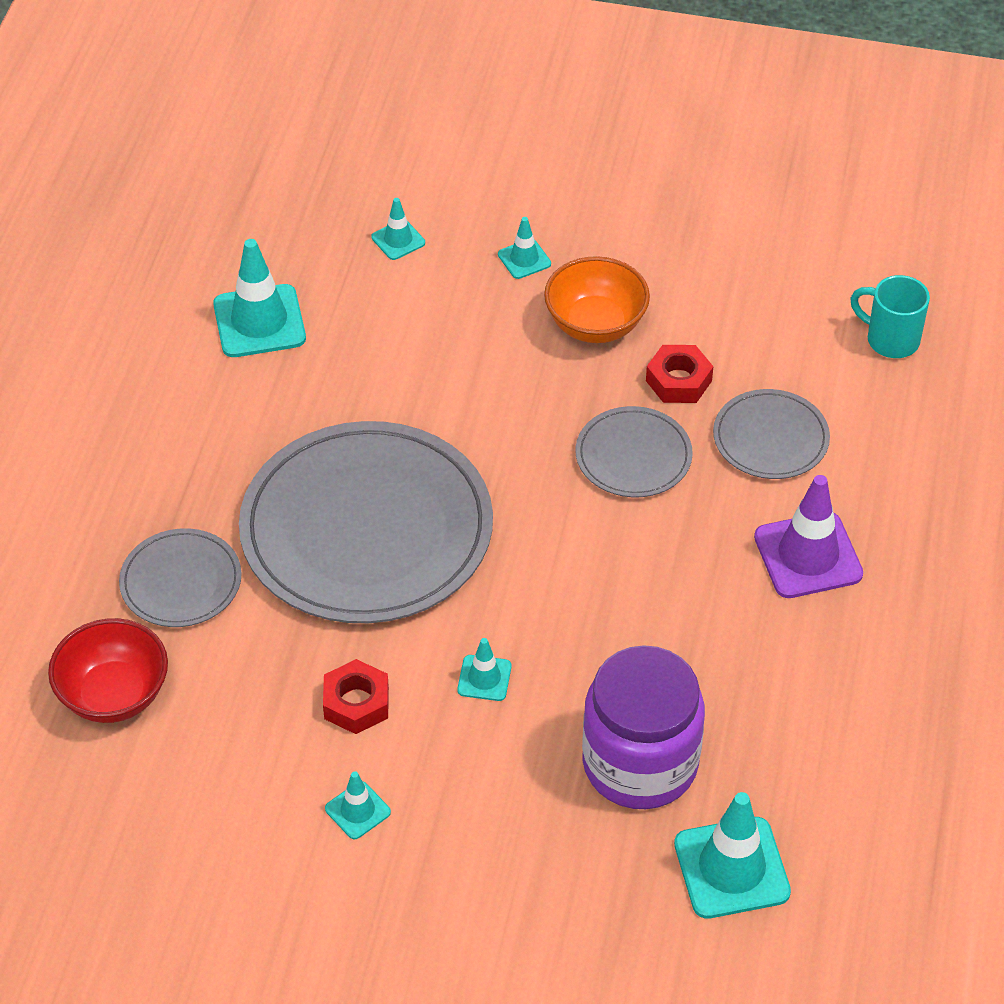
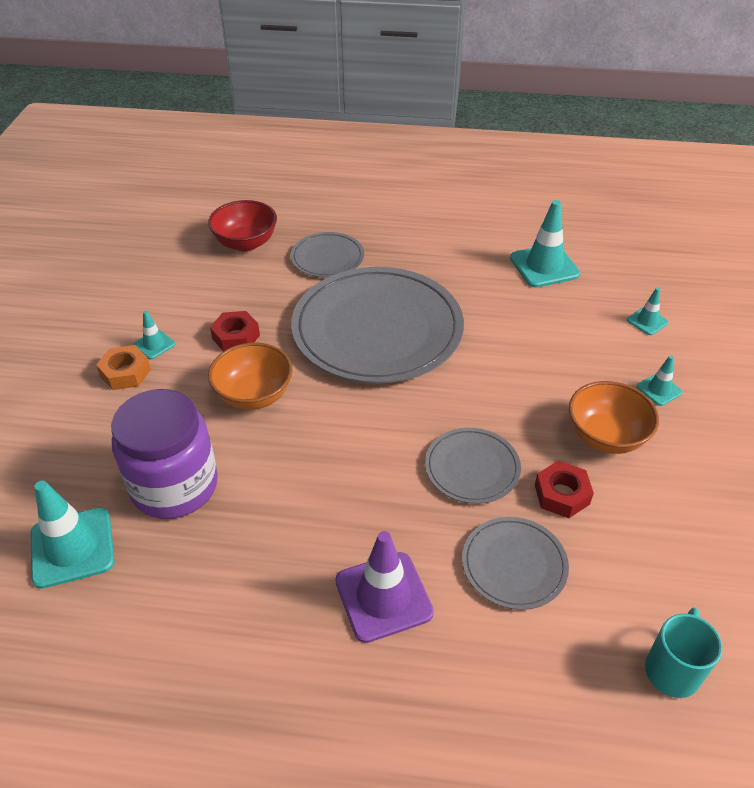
camera: 85 degrees right, 5 degrees down
(417, 843) = (125, 373): none -> orange nut
(484, 678) = (254, 395): turquoise traffic cone -> orange bowl

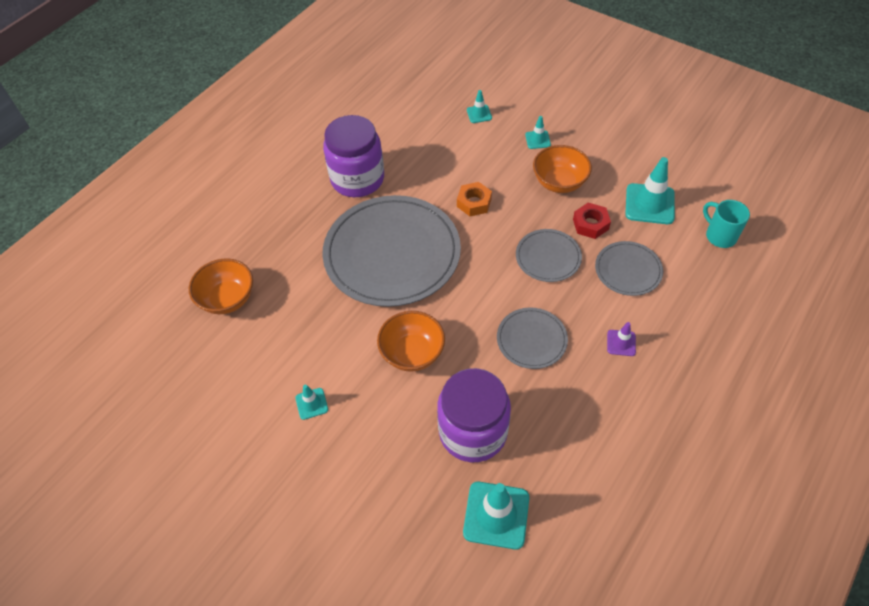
camera: 60 degrees left, 10 degrees up
(125, 373) = (332, 434): orange nut -> orange nut (474, 203)
(236, 337) = (341, 344): red nut -> none
(246, 243) = (228, 299): red bowl -> orange bowl
(327, 258) = (289, 252): grey plate -> grey plate (531, 339)
(383, 597) = (621, 343): purple traffic cone -> purple traffic cone, size x0.52
(458, 265) = (357, 179): none -> purple jar
(544, 266) = (392, 135): turquoise traffic cone -> turquoise traffic cone (649, 204)

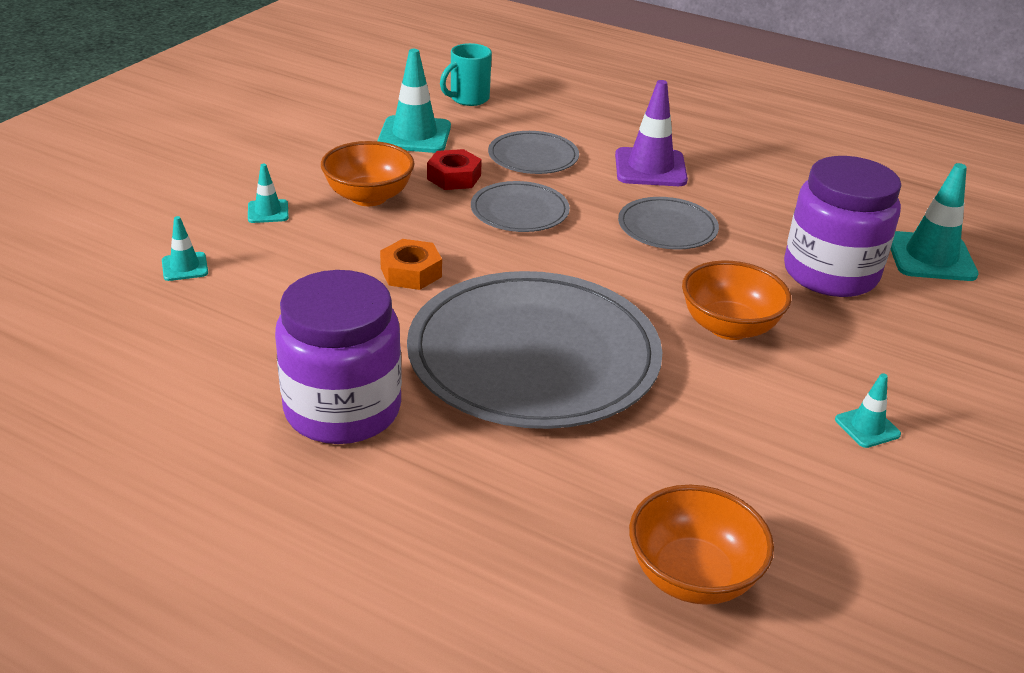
camera: 100 degrees left, 20 degrees down
(621, 343) = (650, 168): purple traffic cone -> purple traffic cone, size x1.92

